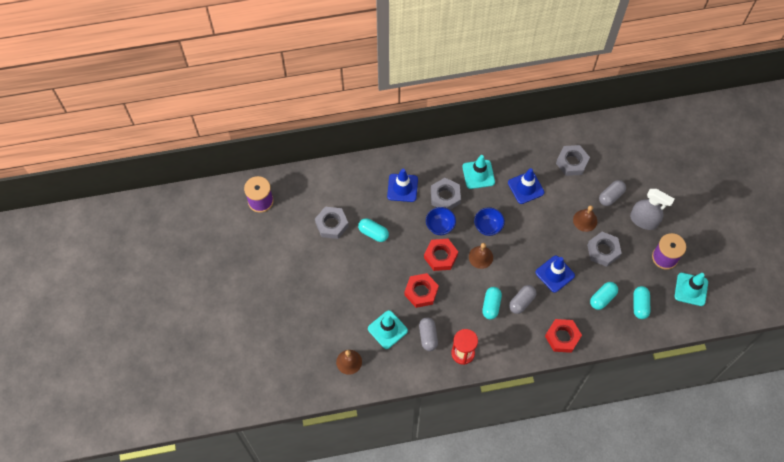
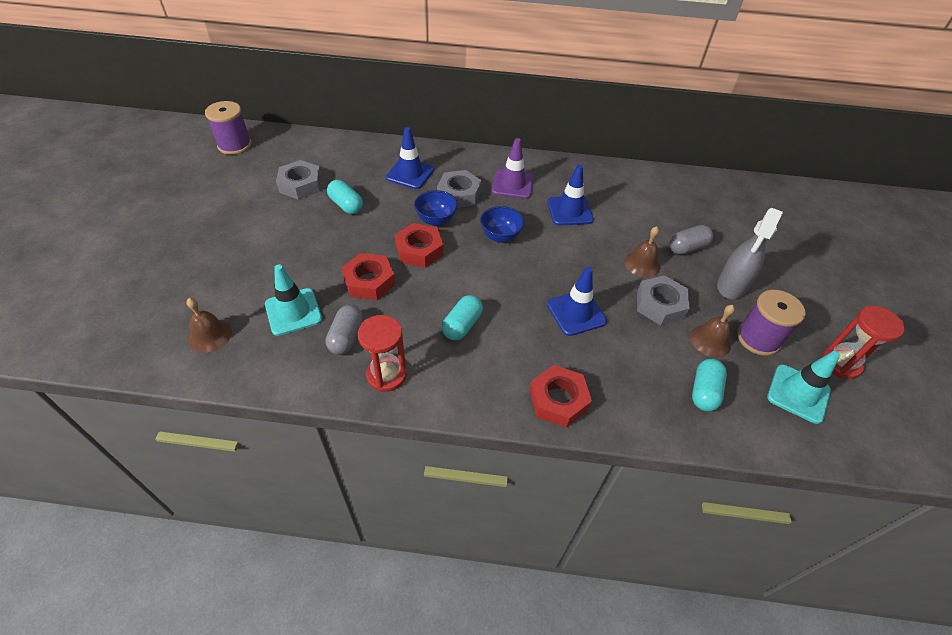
camera: 15 degrees right, 15 degrees down
(478, 174) = (512, 184): turquoise traffic cone -> purple traffic cone
(480, 257) = (475, 265): brown bell -> brown bell (710, 340)
(521, 302) = (511, 333): grey capsule -> none
(572, 162) = (641, 202): grey nut -> none
(602, 298) = (643, 364): turquoise capsule -> none
(643, 220) = (731, 286): grey spray bottle -> grey spray bottle turned 75 degrees clockwise
(713, 260) = (840, 363): none -> red hourglass

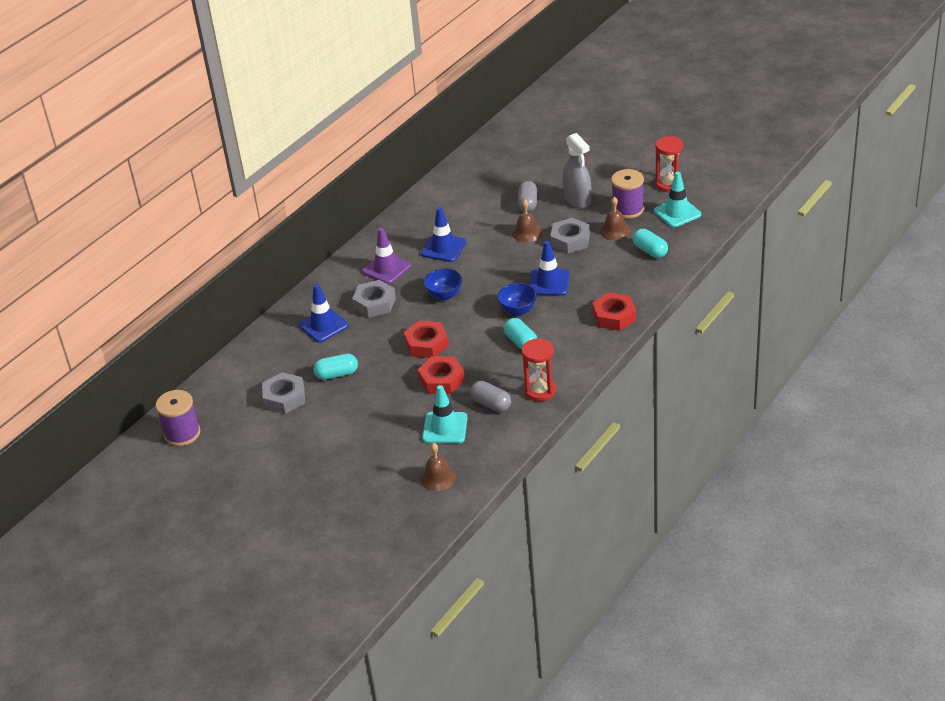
camera: 55 degrees left, 10 degrees down
(436, 220) = (397, 325): blue bowl -> blue bowl (518, 310)

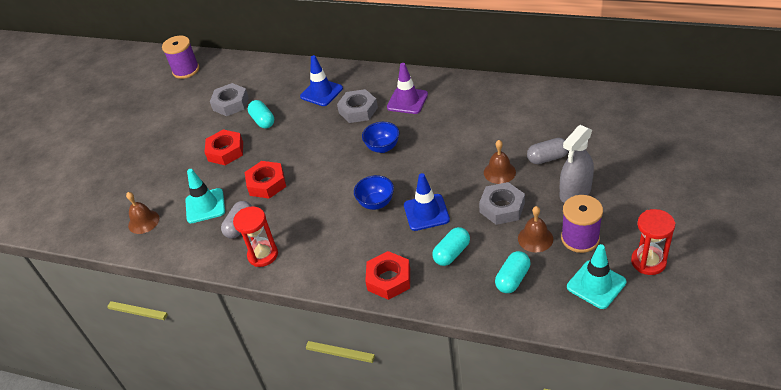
camera: 75 degrees right, 5 degrees up
(426, 344) = (312, 159): red nut -> red nut (225, 151)
(443, 248) = (451, 125): blue traffic cone -> none
(521, 342) = (330, 220): turquoise capsule -> turquoise capsule (452, 253)

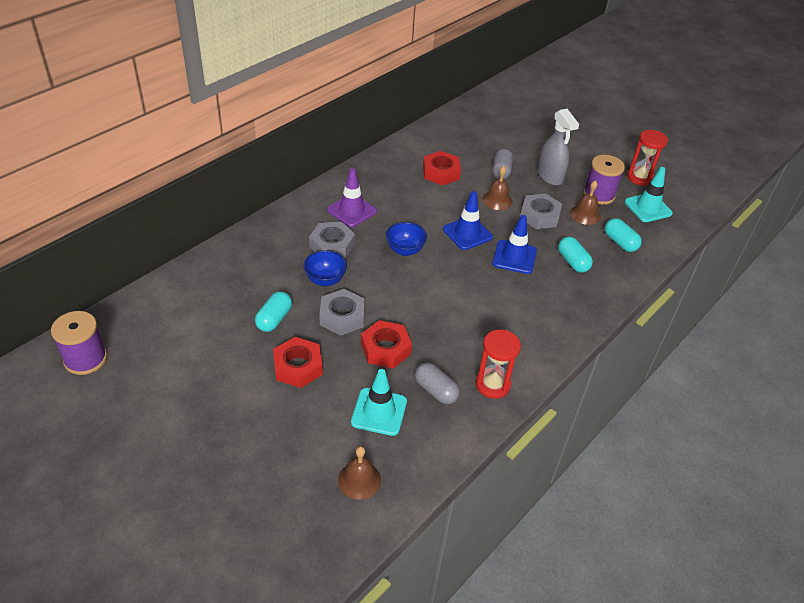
camera: 75 degrees left, 0 degrees up
(230, 103) = (210, 336): grey nut -> grey nut (342, 317)
(263, 121) = (274, 319): turquoise capsule -> turquoise capsule turned 60 degrees counterclockwise
(321, 92) = (274, 259): blue traffic cone -> blue traffic cone (467, 233)
(376, 203) = (479, 282): blue bowl -> blue bowl (325, 280)
(389, 279) = (580, 309): red nut -> red nut (441, 172)

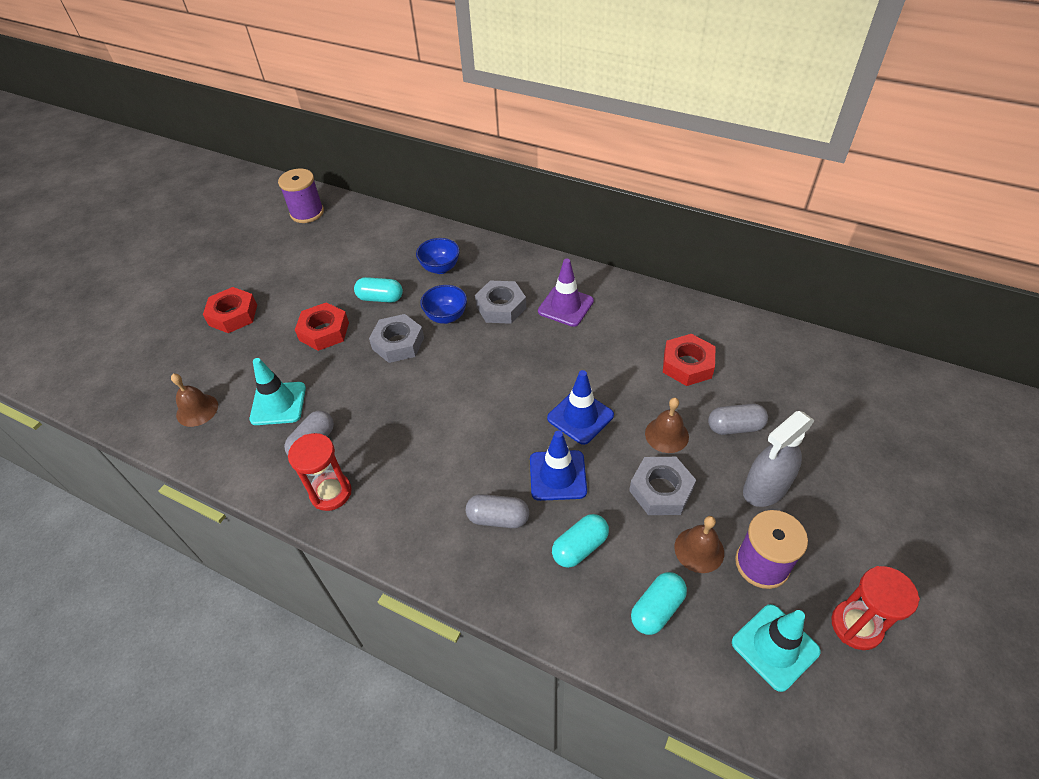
camera: 80 degrees right, 5 degrees up
(385, 349) = (362, 388): red nut -> red nut (233, 315)
(405, 250) = (520, 366): blue bowl -> blue bowl (440, 268)
(541, 294) = (498, 518): none -> grey capsule

